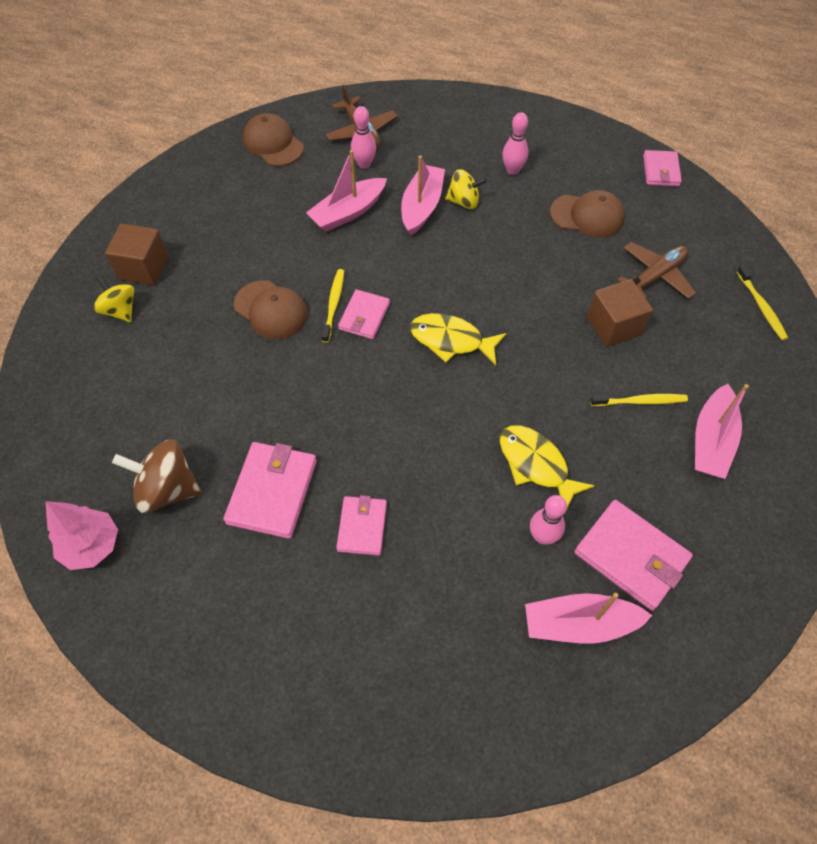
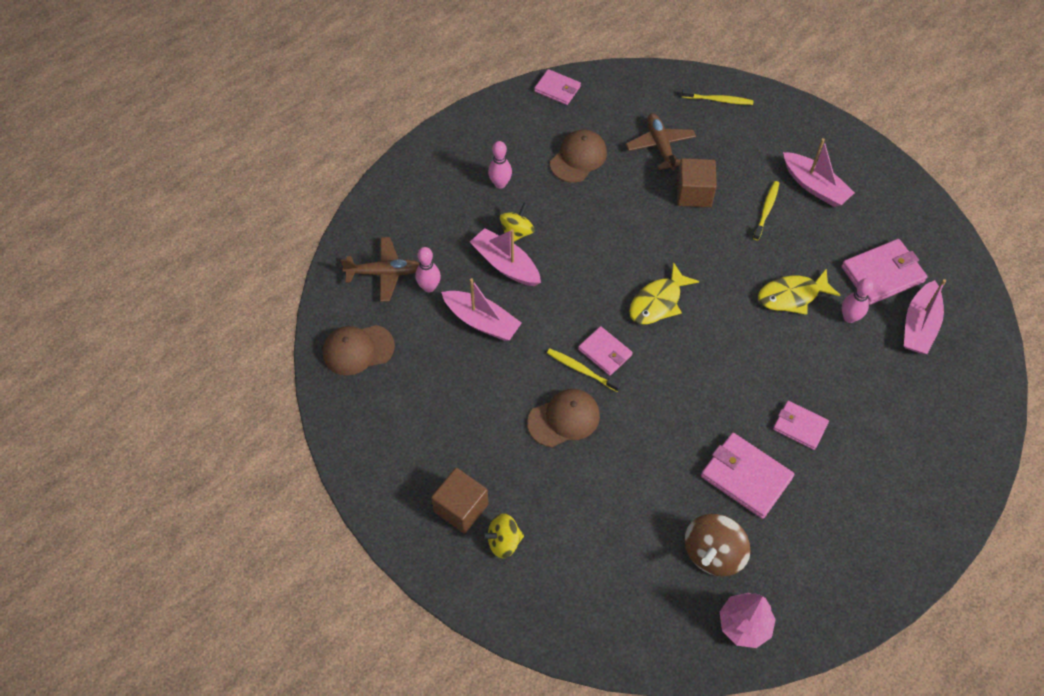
camera: 65 degrees left, 0 degrees up
(348, 212) = (482, 321): pink boat -> pink boat turned 45 degrees counterclockwise

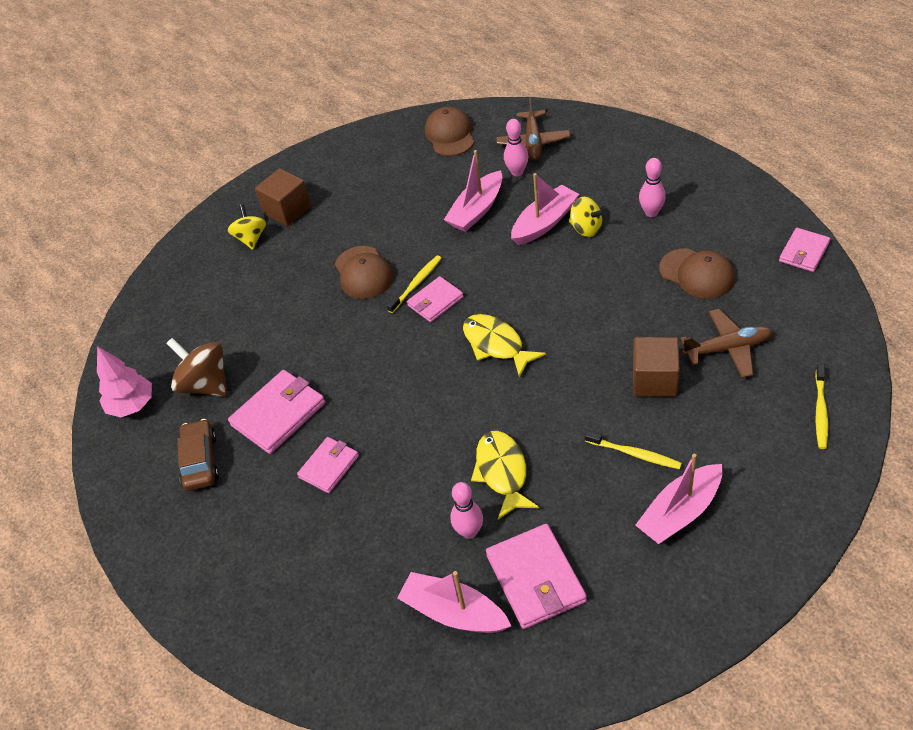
camera: 100 degrees right, 10 degrees down
(805, 540) = (200, 461): none -> brown car

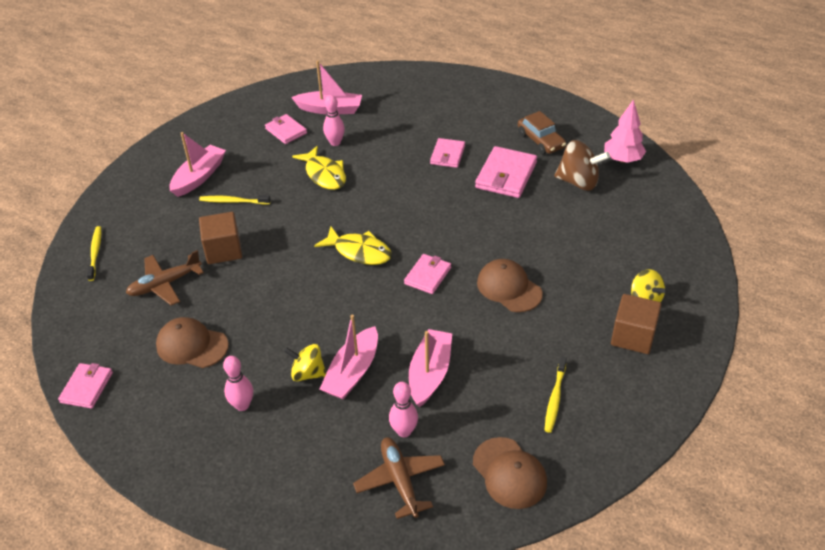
camera: 155 degrees right, 5 degrees down
(416, 284) = (453, 287): yellow toothbrush -> yellow toothbrush (555, 398)
(535, 578) = (286, 131): pink wallet -> pink wallet, size x0.63

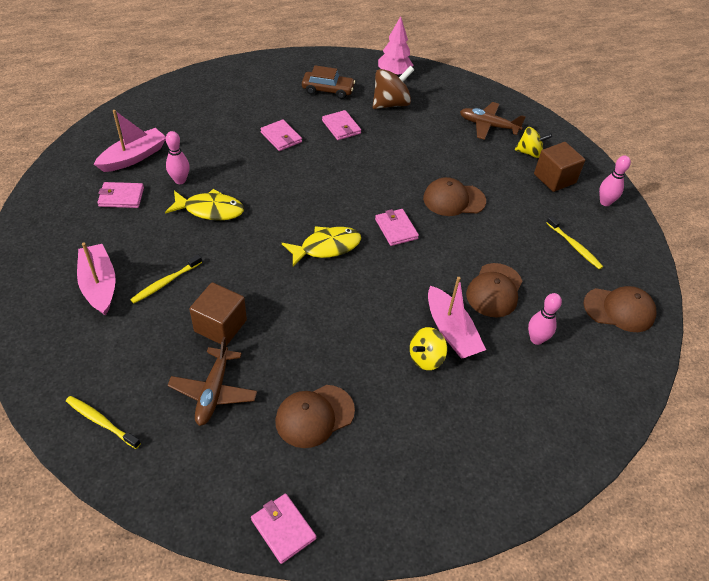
camera: 55 degrees left, 5 degrees up
(242, 405) = (420, 421): pink bowling pin -> pink bowling pin (605, 202)
(400, 480) = (580, 370): brown plane -> brown plane (488, 126)
(430, 373) = (494, 290): pink boat -> brown cap
(506, 175) = (341, 127): pink wallet -> pink wallet, size x0.63

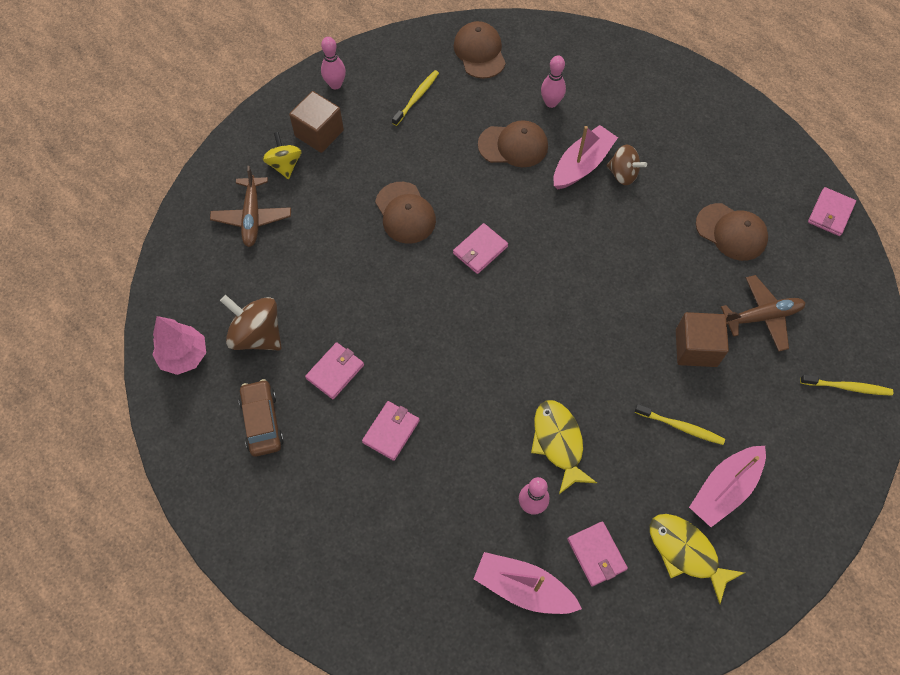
camera: 110 degrees left, 15 degrees up
(101, 421) = (847, 387): yellow toothbrush -> yellow toothbrush turned 90 degrees counterclockwise
(326, 247) = (543, 302): yellow fish -> yellow fish (686, 552)
(426, 358) = (623, 174): yellow spinning top -> brown spinning top

